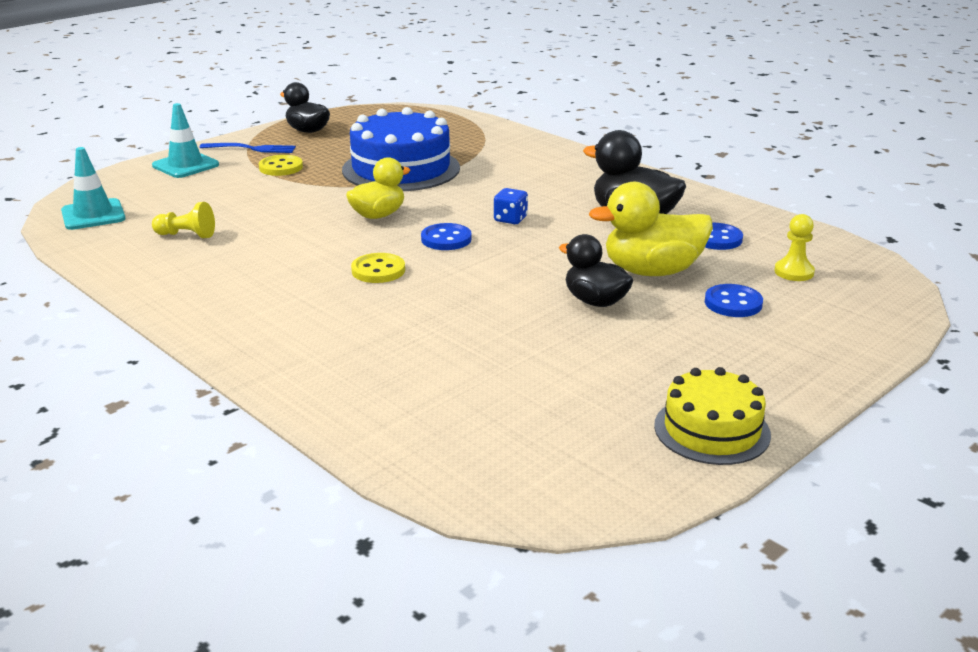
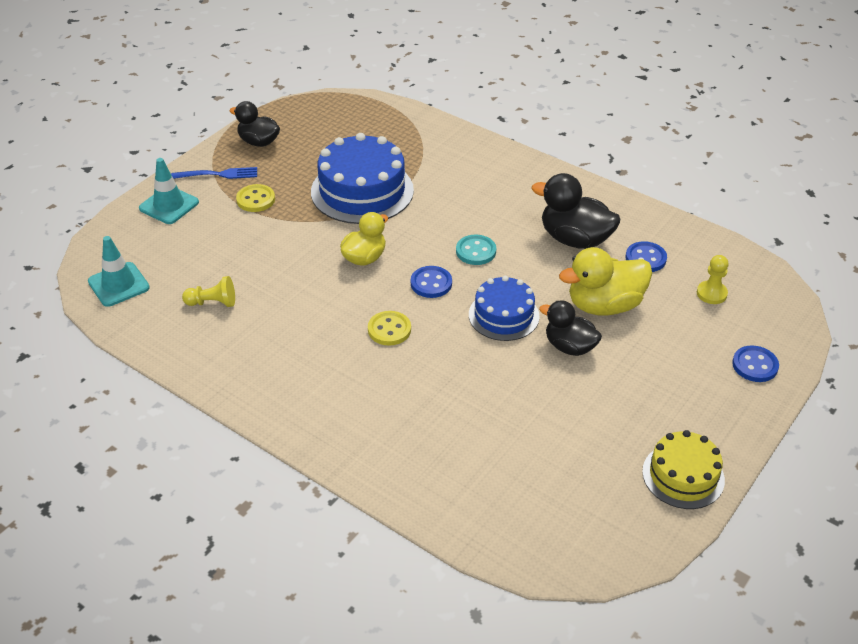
camera: 10 degrees left, 15 degrees up
(510, 219) = (476, 251): blue dice -> turquoise button
(522, 270) = (503, 315): none -> blue cake
(733, 303) = (672, 336): blue button -> blue button (755, 365)

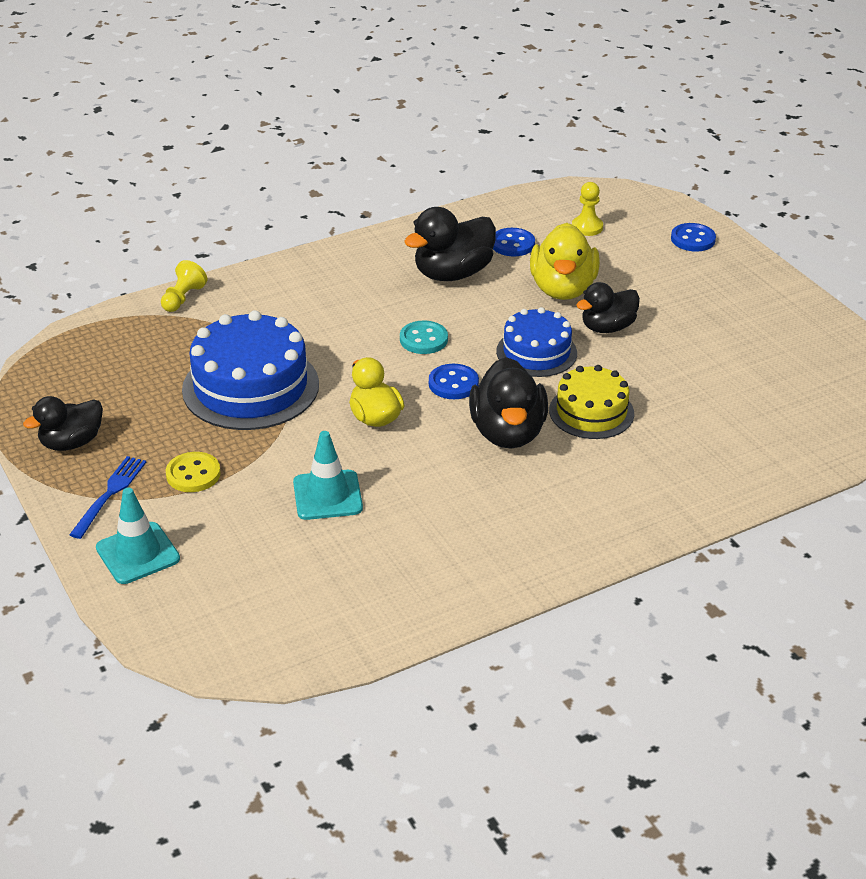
camera: 65 degrees left, 5 degrees down
(118, 284) = (270, 634): turquoise traffic cone -> turquoise traffic cone (327, 495)
(212, 303) = (367, 556): yellow pawn -> yellow pawn (183, 298)
(389, 330) = (508, 433): yellow button -> black duck
(683, 476) = (804, 321): yellow cake -> yellow cake (591, 412)

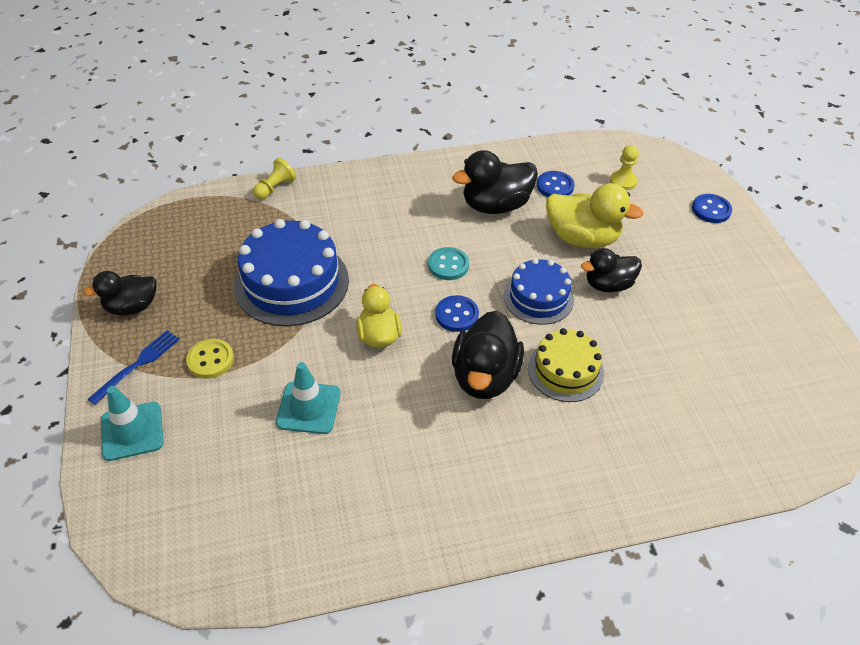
camera: 15 degrees right, 10 degrees up
(563, 289) = (582, 238): yellow duck -> yellow duck turned 90 degrees counterclockwise

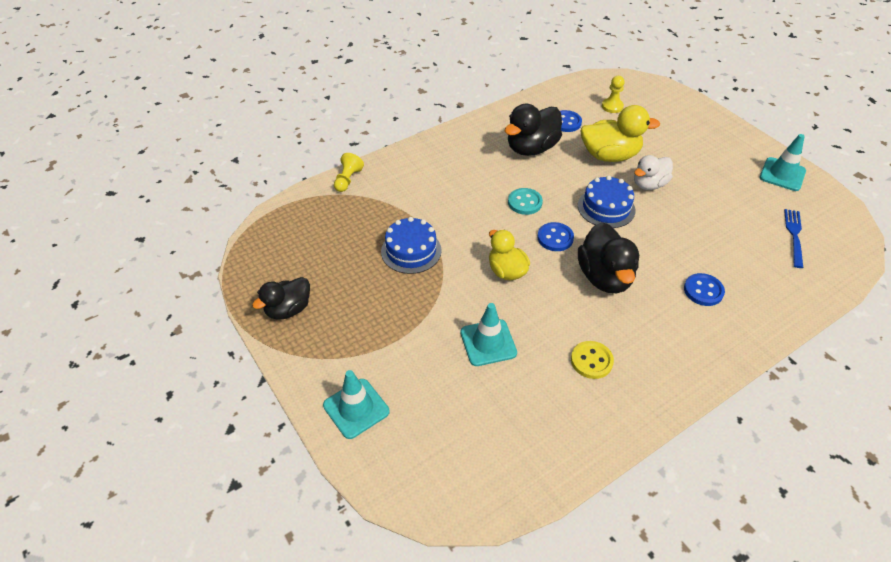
camera: 20 degrees left, 0 degrees up
(138, 365) = (325, 354): blue fork -> blue fork (794, 235)
(210, 360) = (384, 331): yellow button -> yellow button (591, 361)
(291, 283) = (411, 251): blue cake -> blue cake, size x0.61
(565, 370) = (658, 255): yellow cake -> none
(608, 285) = (649, 184): black duck -> white duck
(711, 210) = (685, 111): blue button -> blue button (703, 291)
(789, 319) = (782, 174): none -> turquoise traffic cone

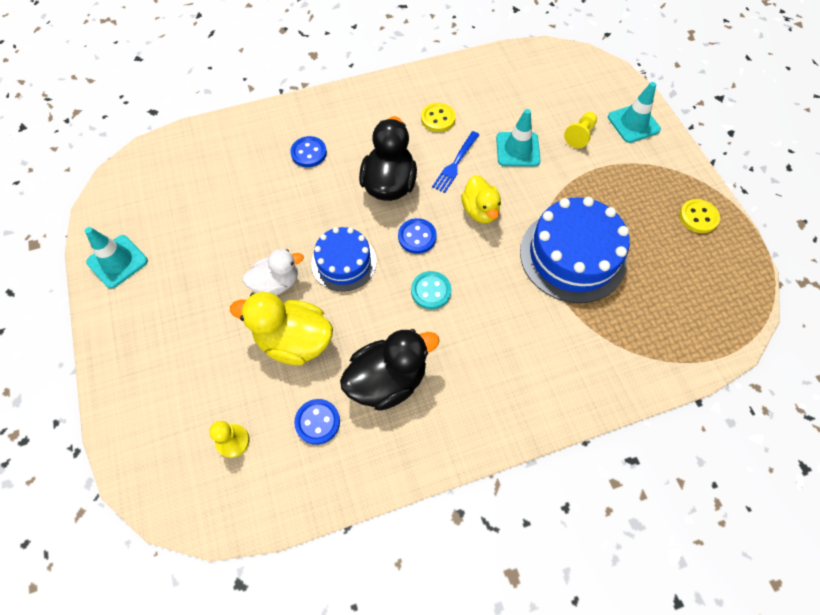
camera: 165 degrees left, 15 degrees up
(288, 309) = (698, 217): black duck -> yellow button
(348, 180) = (641, 381): yellow pawn -> yellow pawn (580, 135)
(411, 251) = (572, 255): blue cake -> blue cake, size x1.64
(794, 235) = (179, 186): blue fork -> blue fork (455, 164)

